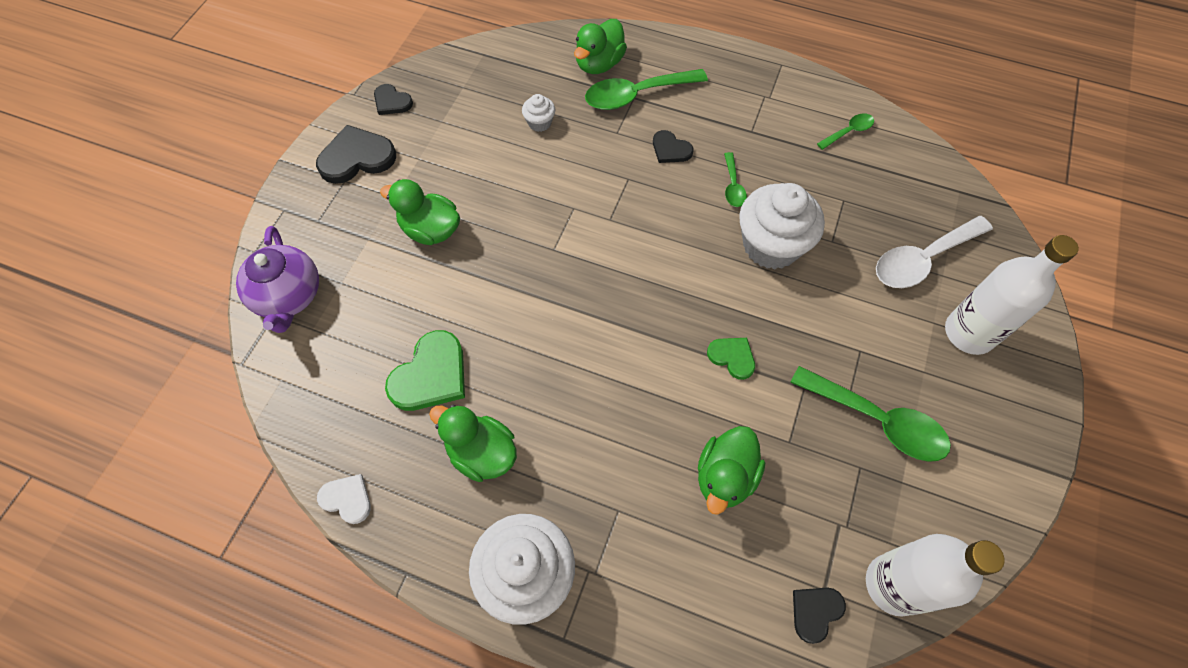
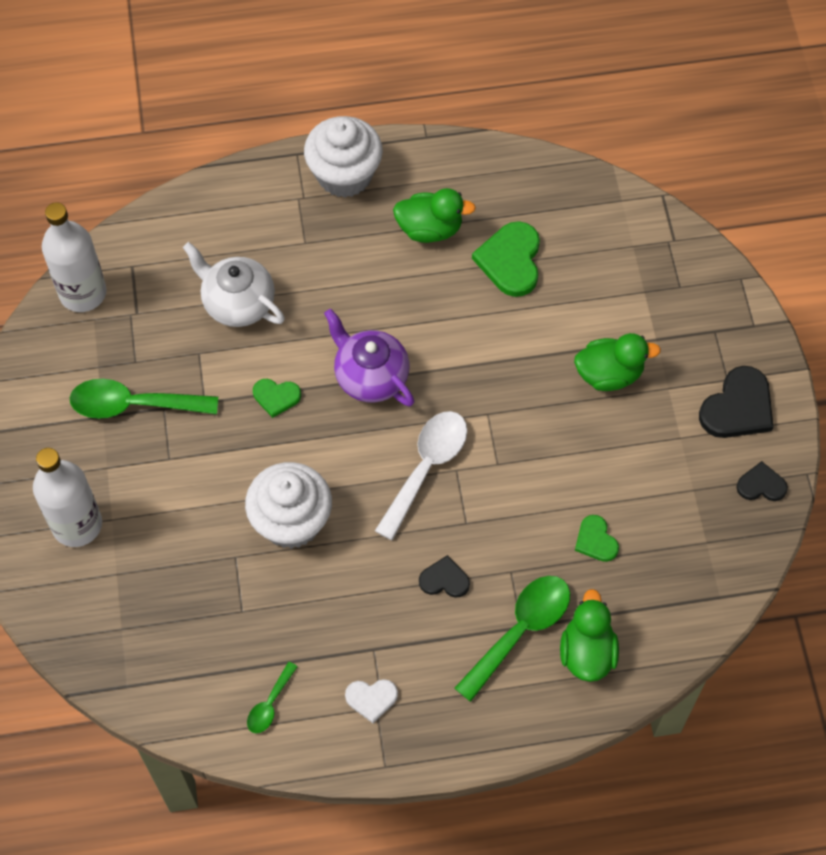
camera: 150 degrees right, 0 degrees up
(289, 297) = (675, 259): purple teapot -> purple teapot (370, 376)
(347, 499) = (502, 155): white heart -> white heart (371, 699)
(539, 123) = (596, 540): white cupcake -> green heart
(725, 477) = (237, 303): green duck -> white teapot
(733, 186) = (359, 568): green spoon -> none
(815, 612) = (133, 249): black heart -> none
(922, 259) = (141, 581): white spoon -> white spoon (426, 468)

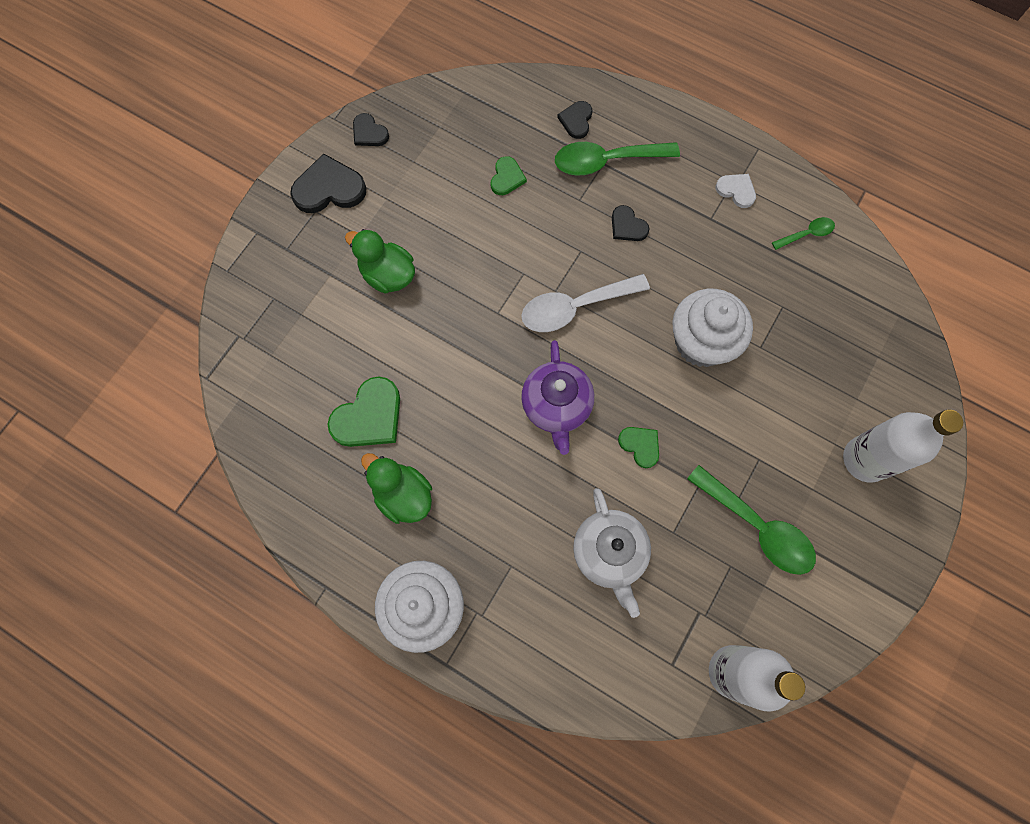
camera: 140 degrees left, 10 degrees up
(587, 652) = (576, 120): green duck -> black heart

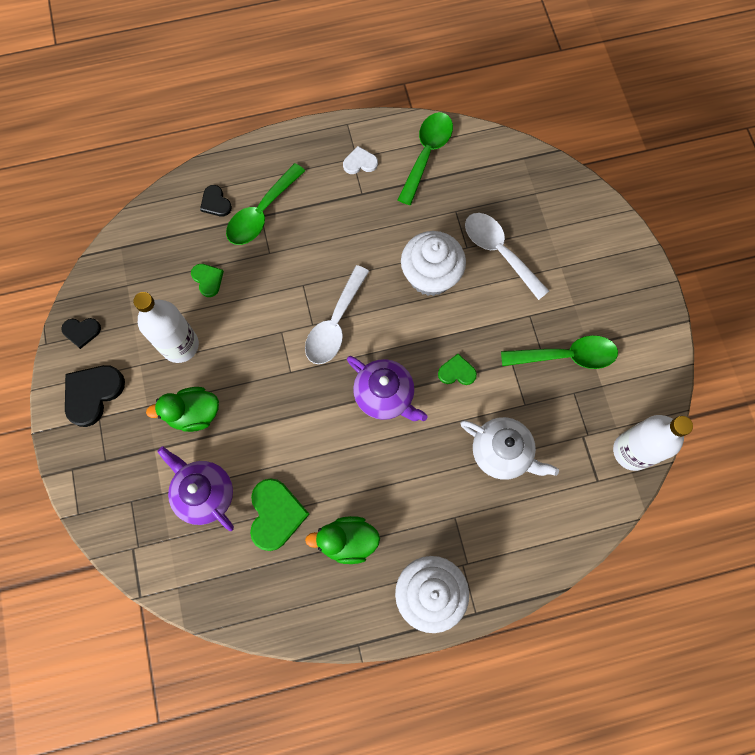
camera: 45 degrees left, 0 degrees up
(332, 345) = (204, 493): none -> purple teapot
(627, 226) = (316, 243): black heart -> none
(788, 378) = (499, 252): none -> white spoon
(806, 234) = (426, 154): green spoon -> green spoon, size x1.95
(865, 459) = (585, 261): white bottle -> white bottle (180, 345)

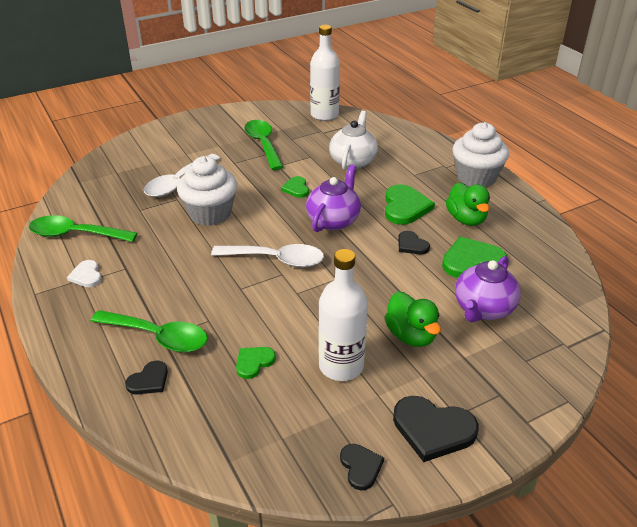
camera: 105 degrees left, 35 degrees down
(320, 462) = (411, 245): none -> black heart
(389, 481) = (405, 207): none -> green heart

